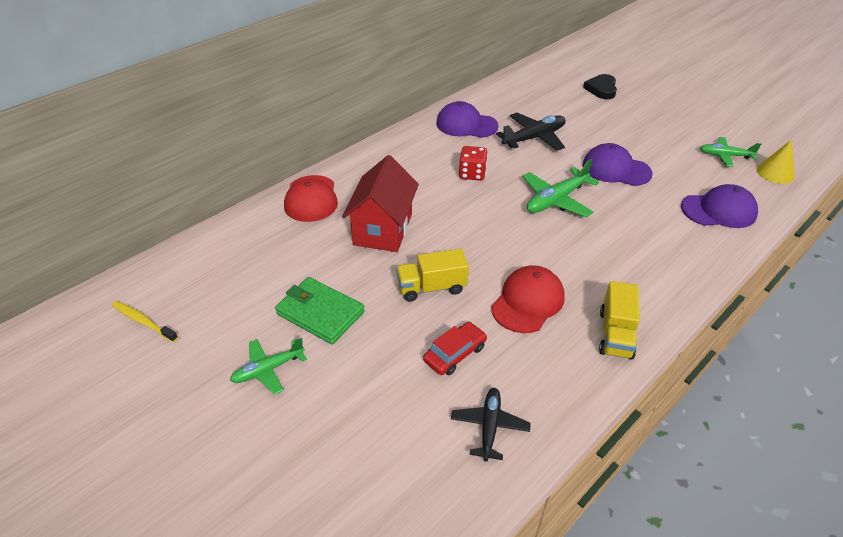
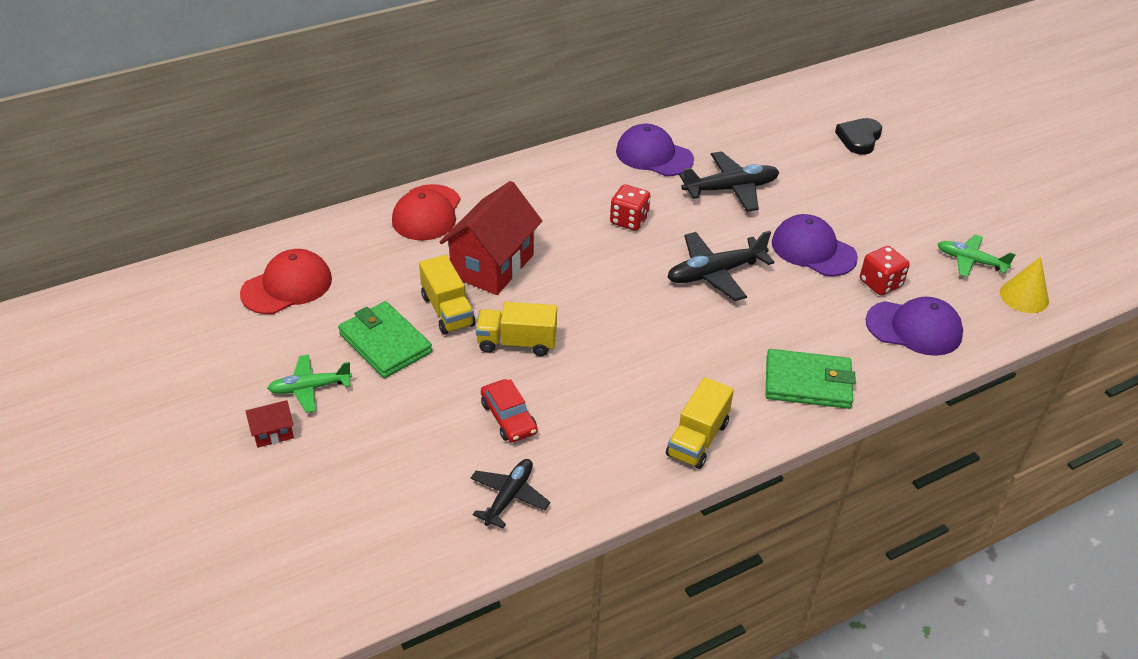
camera: 15 degrees right, 0 degrees up
(143, 321) = (204, 311): yellow toothbrush -> none
(249, 421) = (273, 433): none -> red house
(362, 273) = (447, 311): none -> yellow truck
(455, 354) = (508, 418): red car -> red car turned 90 degrees clockwise
(528, 302) = (617, 382): red cap -> red cap (287, 286)
(556, 200) = (715, 273): green plane -> black plane
(671, 268) = (808, 383): none -> green wallet
(676, 183) = (880, 283): none -> red dice

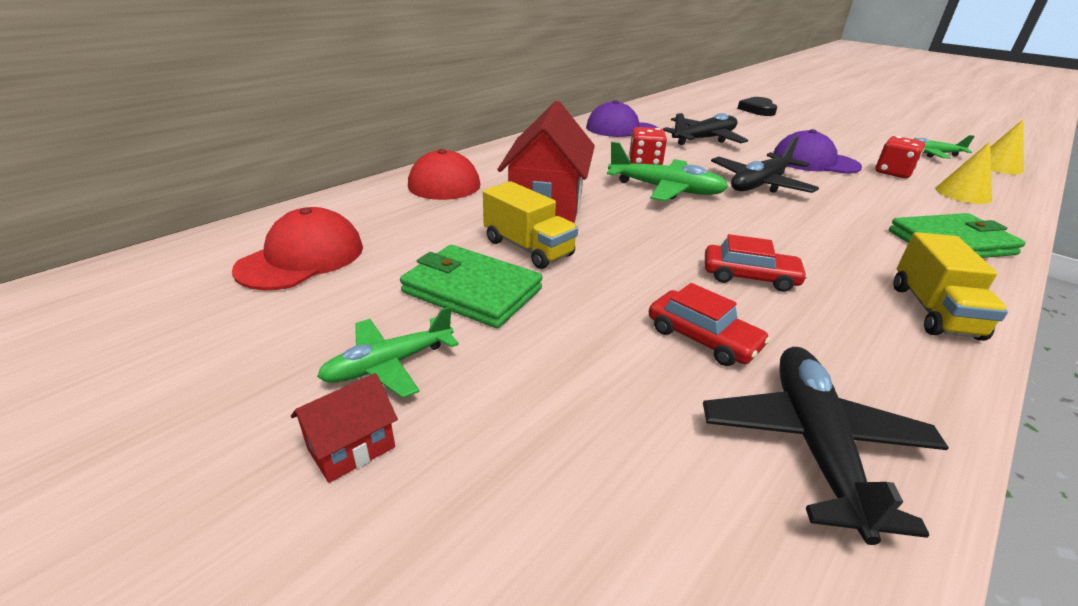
camera: 20 degrees left, 10 degrees down
(509, 496) = (813, 443): black plane -> black plane, size x1.52
(517, 343) = (634, 262): yellow truck -> none
(592, 376) = (749, 277): none -> red car
(615, 264) = (666, 190): none -> green plane
(914, 328) = (963, 194): purple cap -> yellow cone

